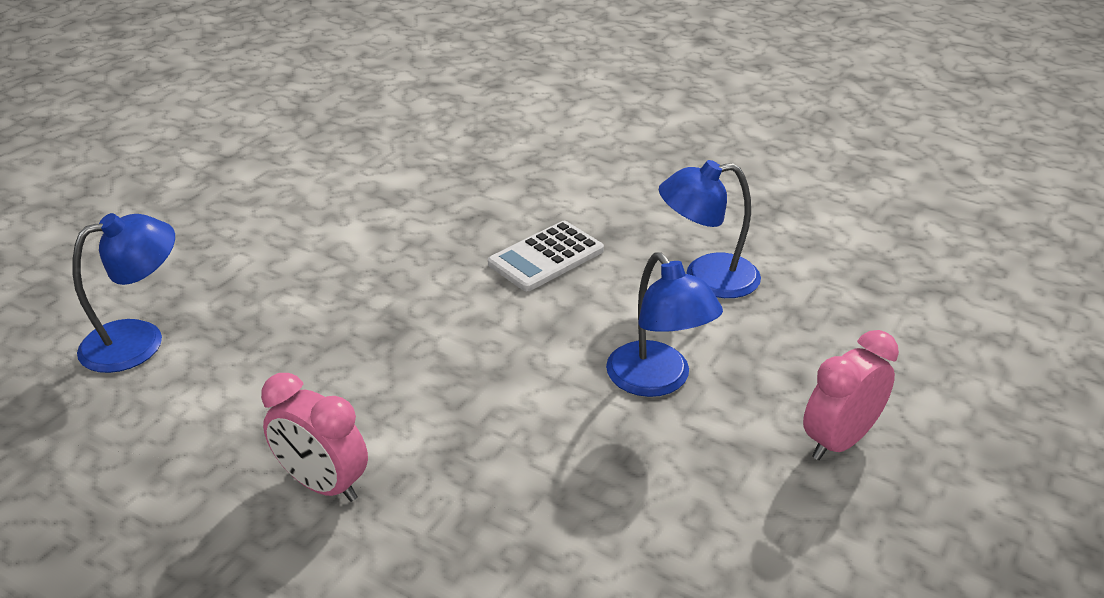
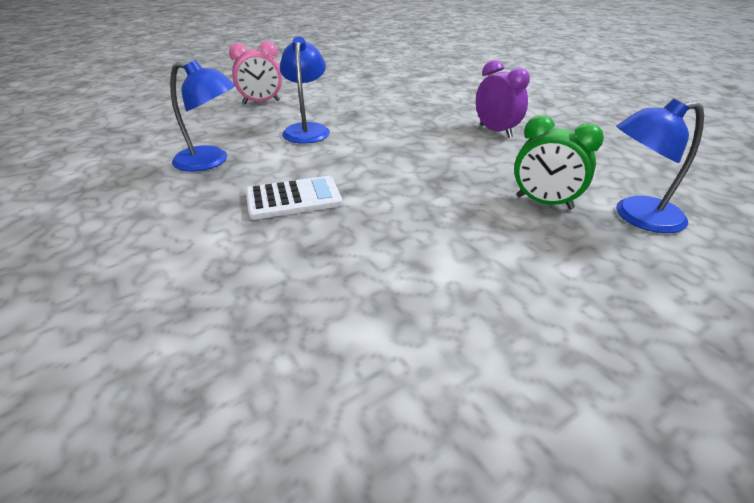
camera: 155 degrees left, 0 degrees up
(251, 331) = (544, 202): none -> green clock
(323, 484) = (495, 131): pink clock -> purple clock

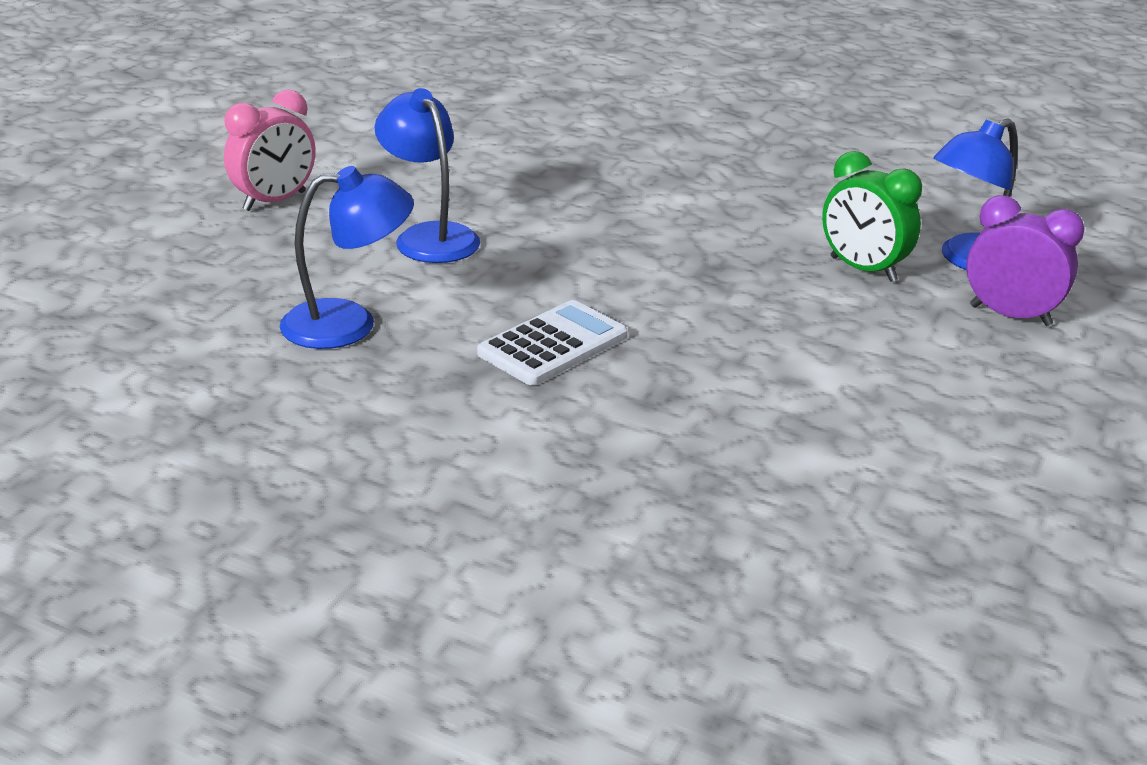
camera: 30 degrees left, 5 degrees down
(495, 131) = (713, 178): purple clock -> purple clock (1010, 315)
(544, 202) = (862, 269): green clock -> green clock turned 45 degrees clockwise

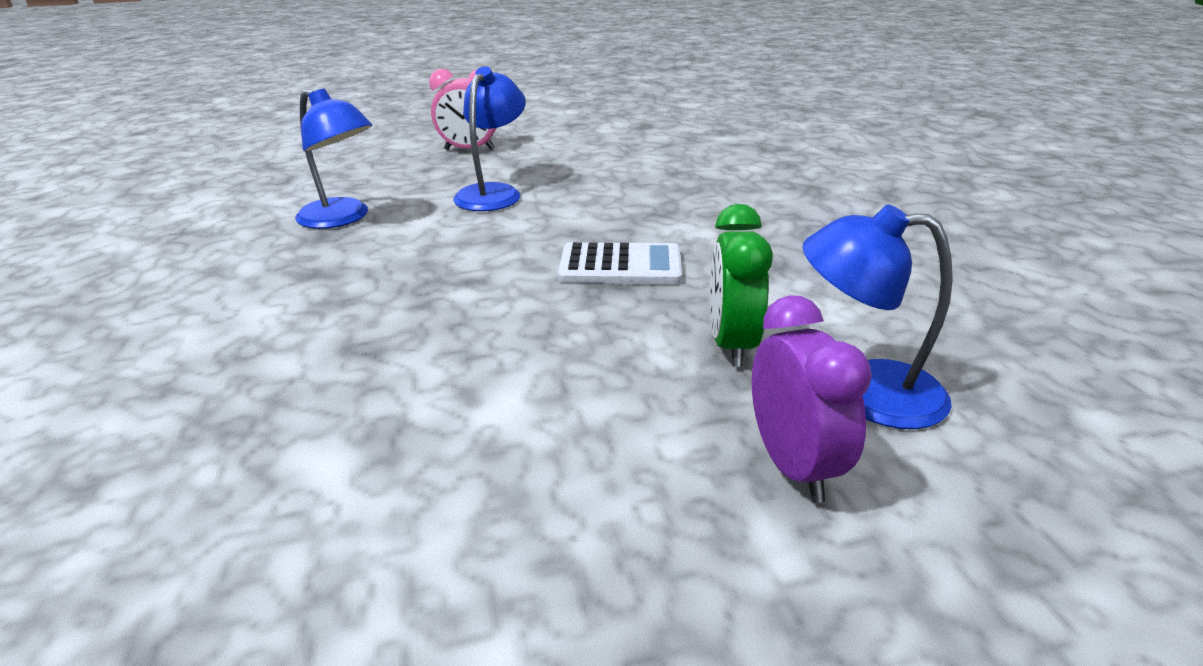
camera: 50 degrees right, 0 degrees up
(553, 345) = (395, 280): white calculator -> white calculator (620, 266)

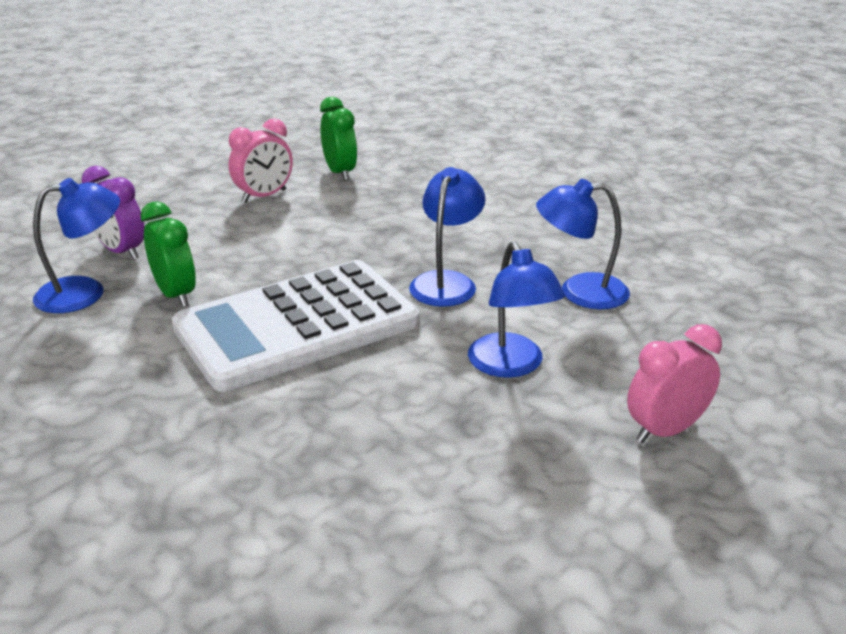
camera: 145 degrees right, 0 degrees up
(201, 540) = (340, 173): none -> green clock
(425, 261) = (446, 282): none -> blue lamp
(430, 524) = (264, 196): none -> pink clock
(620, 266) = (297, 325): white calculator -> white calculator, size x2.09

